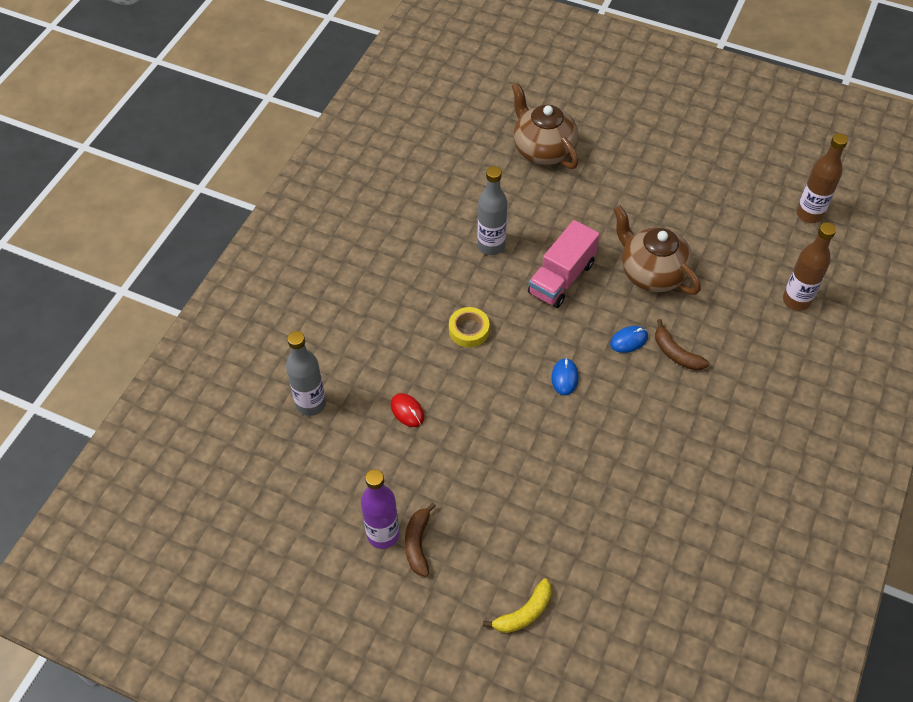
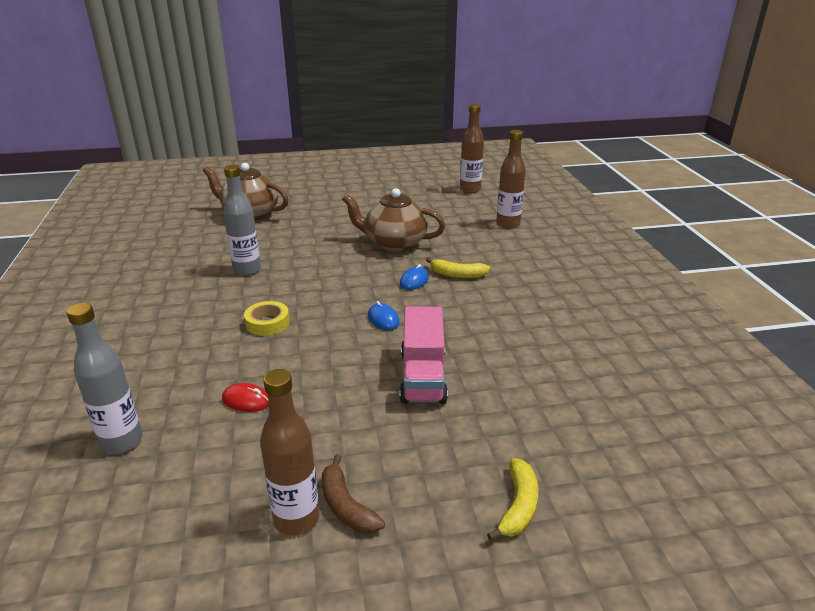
camera: 35 degrees left, 25 degrees down
(383, 534) = (296, 519): purple bottle -> brown bottle
(561, 278) = (325, 268): pink truck -> pink truck (423, 377)
(676, 353) = (457, 275): brown banana -> yellow banana

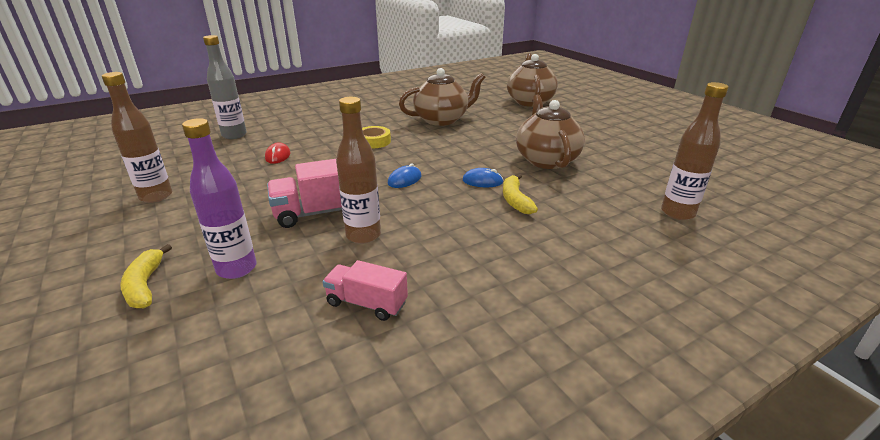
camera: 70 degrees right, 0 degrees up
(247, 270) = (442, 120): grey bottle -> brown teapot
(346, 506) = (165, 210): brown banana -> none
(470, 190) = (737, 176): brown bottle -> brown bottle (363, 235)
(508, 439) = (237, 268): none -> purple bottle
(518, 506) = (145, 285): yellow banana -> yellow banana turned 75 degrees clockwise
(579, 369) = (367, 303): none -> pink truck

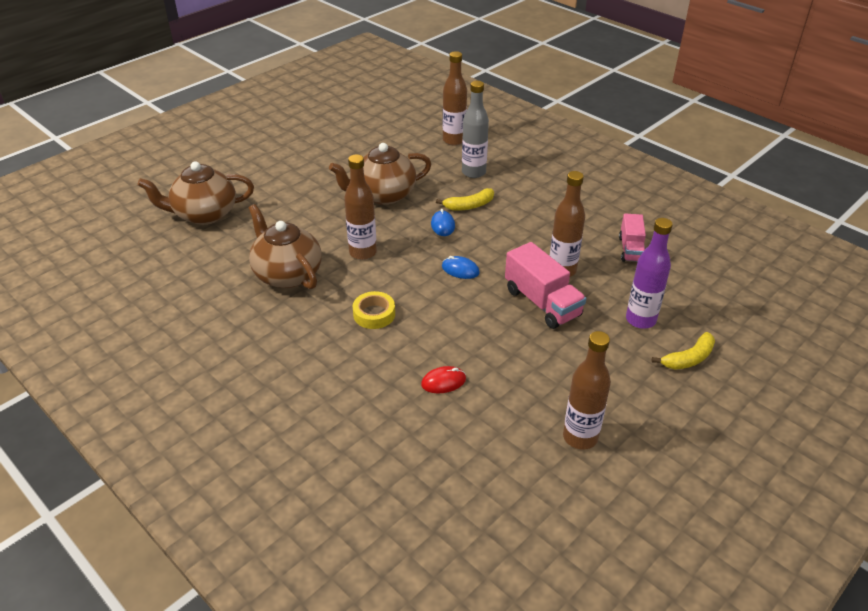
camera: 105 degrees left, 10 degrees up
(234, 135) = (395, 459): grey bottle -> grey bottle (473, 172)
(455, 144) = (363, 252): none -> brown bottle

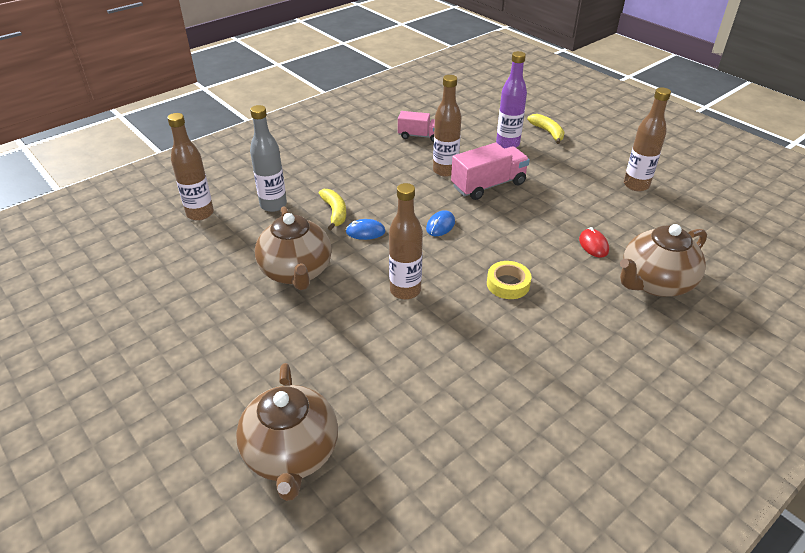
camera: 85 degrees left, 0 degrees up
(287, 274) = (440, 353): brown teapot -> brown teapot (654, 283)

